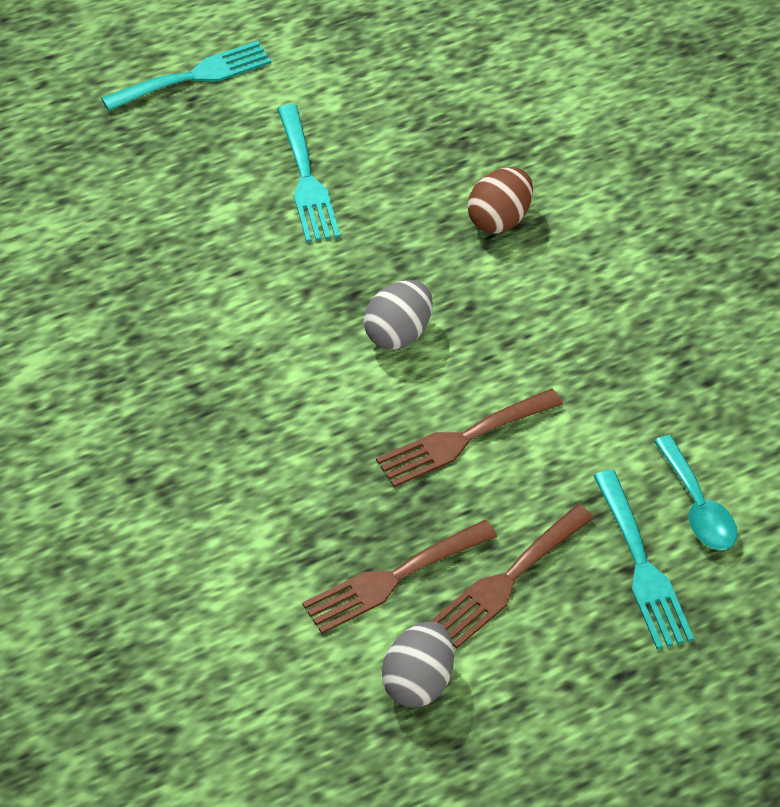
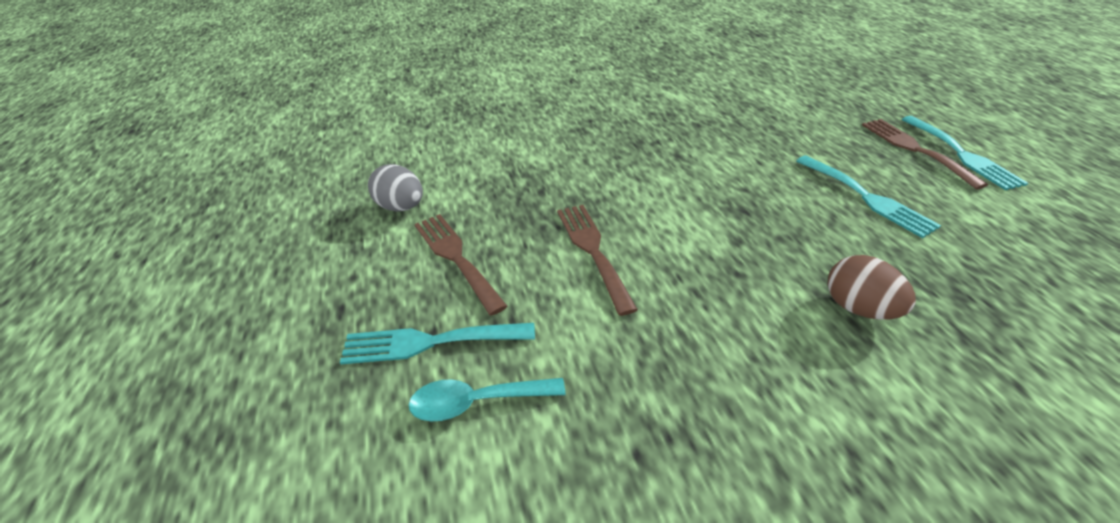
camera: 105 degrees right, 10 degrees down
(306, 180) = (867, 197): turquoise fork -> turquoise fork turned 120 degrees counterclockwise
(393, 578) = (482, 204): brown fork -> brown fork (915, 149)
(398, 333) = (704, 228): grey egg -> none

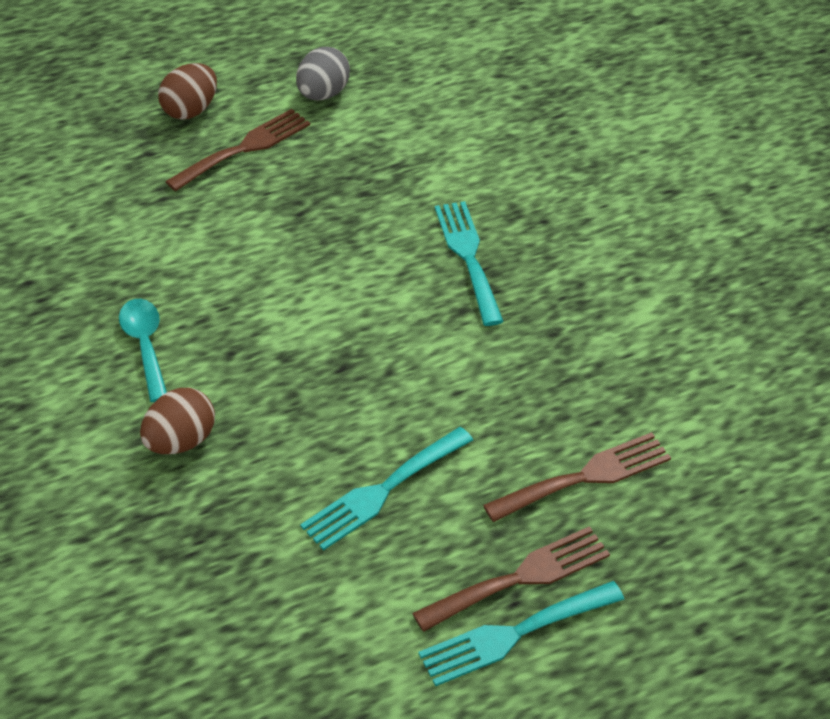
camera: 80 degrees right, 5 degrees up
(376, 296) = (191, 110): none -> brown egg
(430, 342) = (137, 154): turquoise fork -> turquoise fork (468, 257)
(477, 402) = (77, 191): turquoise spoon -> turquoise spoon (145, 346)
(592, 250) = (260, 242): brown fork -> brown fork (585, 477)

